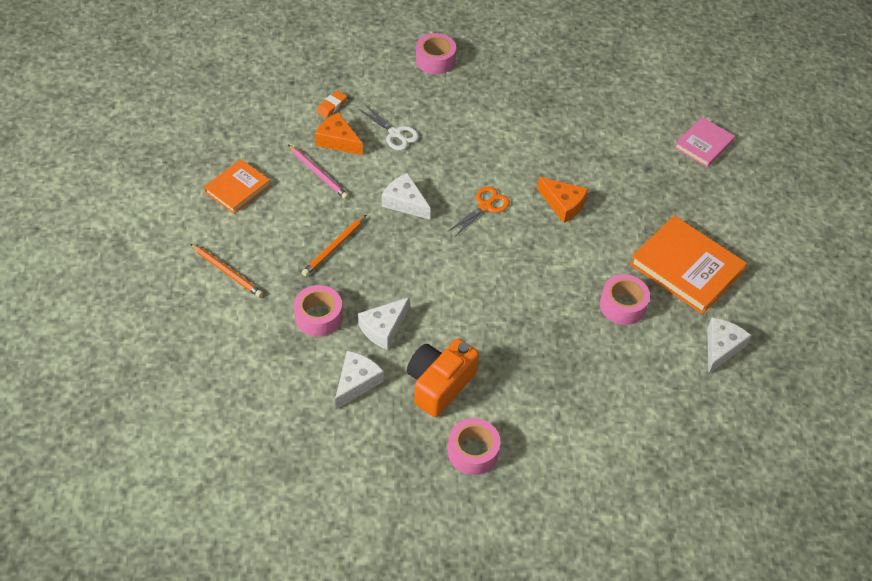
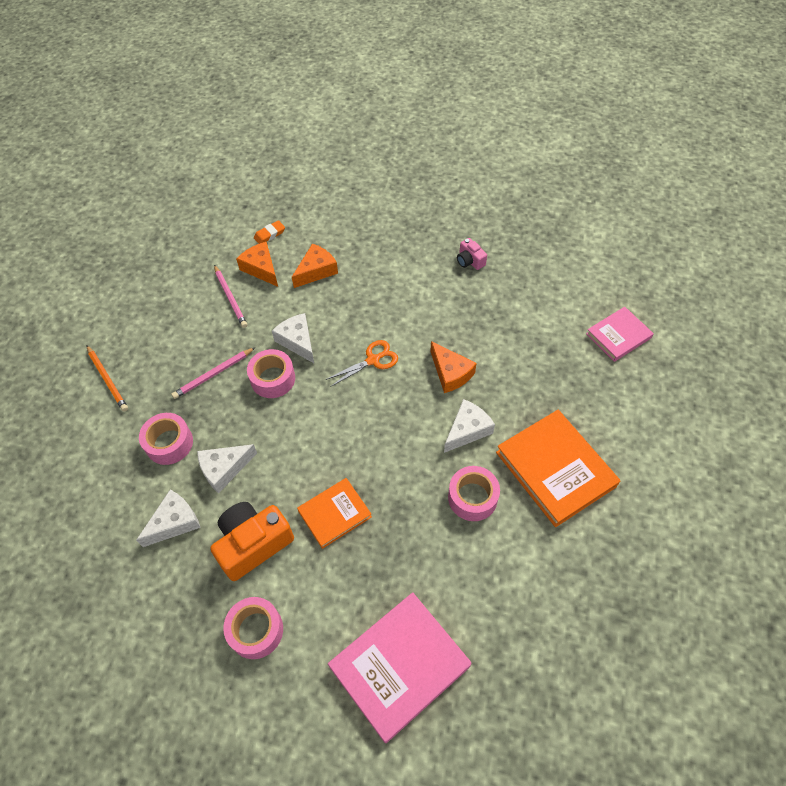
camera: 20 degrees right, 5 degrees up
(237, 188) = (153, 299): orange book -> orange book (334, 514)
(334, 247) = (213, 374): orange pencil -> pink pencil
(395, 133) = (316, 271): white scissors -> orange cheese
(435, 60) = (382, 206): pink tape -> pink tape (273, 379)
(543, 99) = (470, 261): none -> pink camera
(610, 450) = (399, 666): none -> pink book
(721, 348) = (563, 572): white cheese -> white cheese (467, 430)

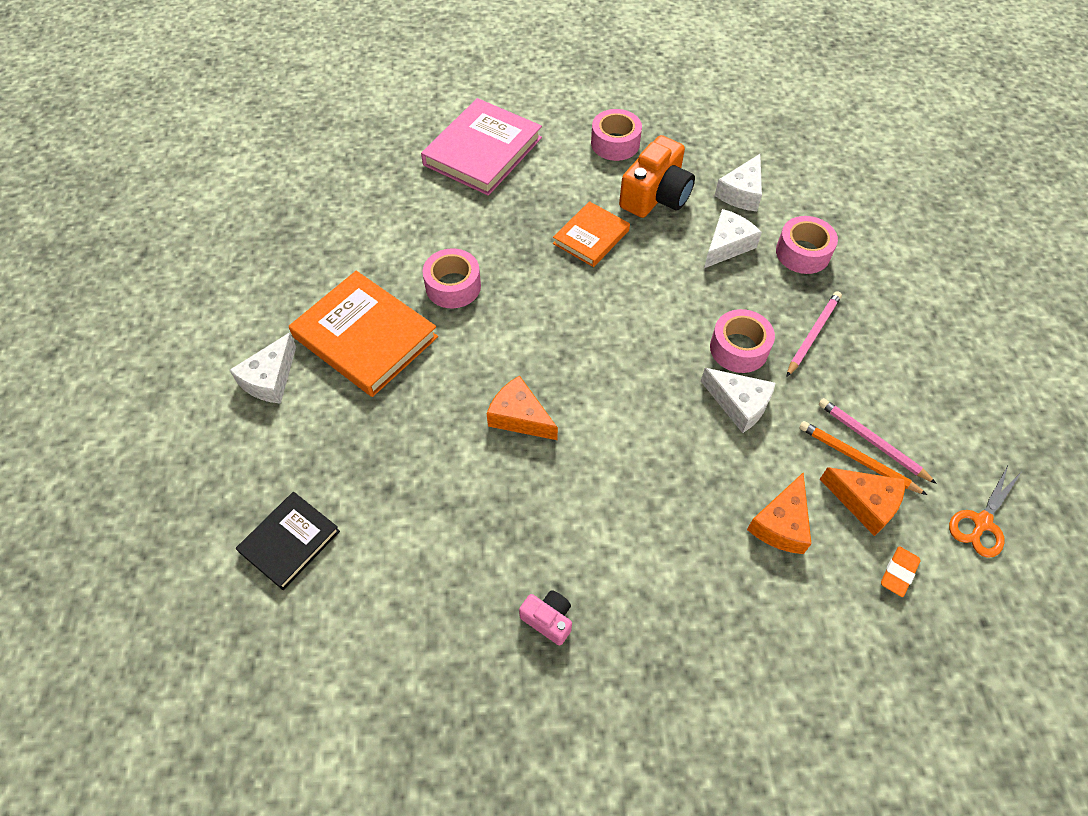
camera: 160 degrees right, 0 degrees up
(107, 379) = (929, 295): orange pencil -> orange pencil (857, 459)
(373, 360) = (628, 406): orange scissors -> orange scissors (982, 522)
(467, 430) = (478, 352): white cheese -> white cheese (270, 379)
(618, 336) = (290, 542): pink book -> black book

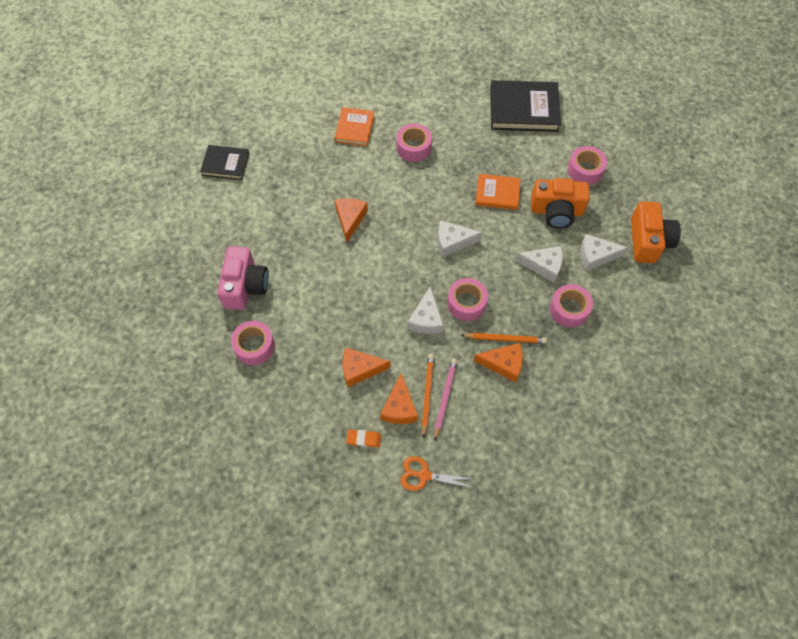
camera: 60 degrees right, 5 degrees up
(270, 379) = (304, 105): white cheese -> white cheese (453, 242)
(365, 337) = (354, 128): orange book -> orange book, size x0.59
(482, 151) = (524, 109): pink book -> black book
(548, 619) = (245, 286): pink camera -> pink camera, size x1.98
(669, 657) = (254, 346): none -> pink tape
(748, 140) = (648, 241): none -> orange camera
(813, 334) = (505, 339): pink pencil -> orange pencil
(849, 354) = (503, 364): none -> orange cheese

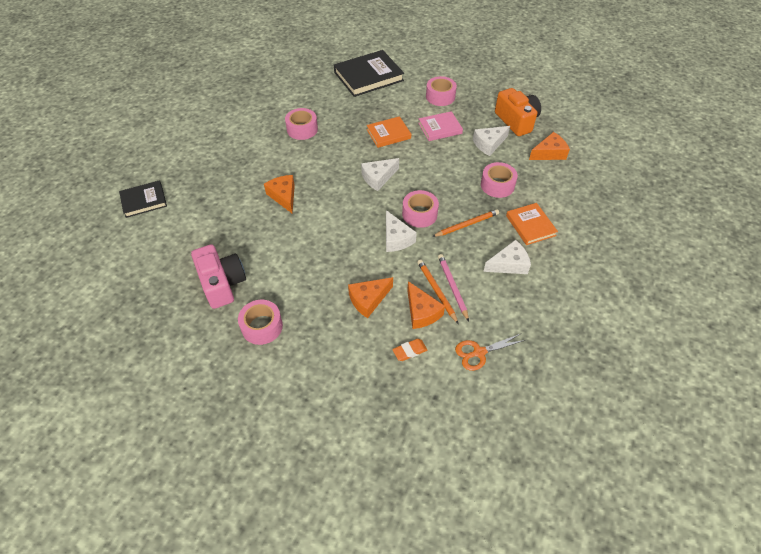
camera: 30 degrees left, 10 degrees down
(354, 128) = (244, 134): orange book -> orange book (530, 225)
(503, 364) = (479, 242): orange cheese -> orange cheese (549, 153)
(544, 266) = (457, 165): white cheese -> white cheese (509, 264)
(556, 211) = (440, 128): orange camera -> pink book

